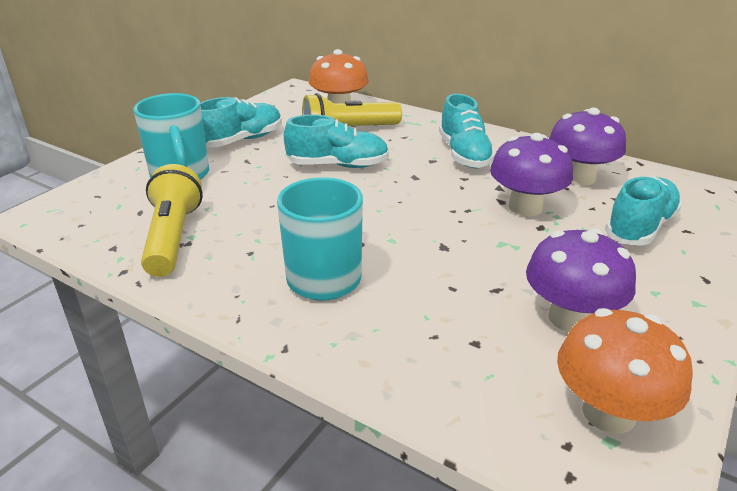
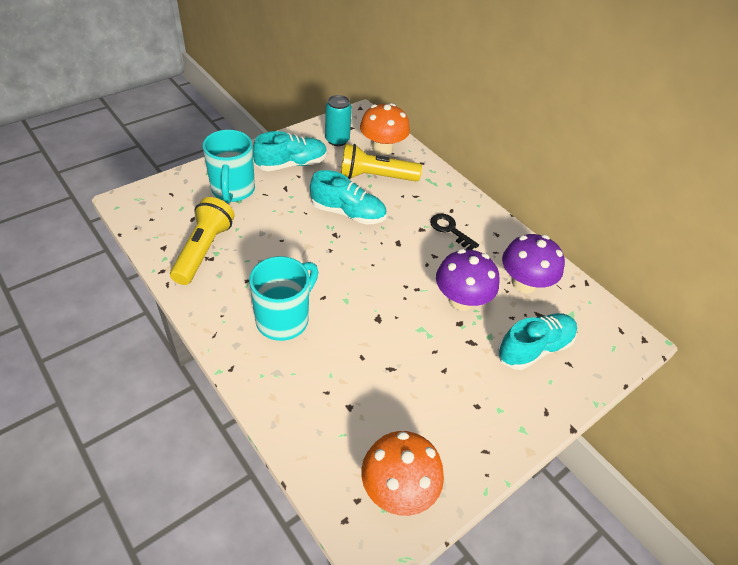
camera: 15 degrees right, 15 degrees up
(283, 112) = (337, 140): none -> turquoise can
(464, 154) = (450, 230): turquoise shoe -> black key
(570, 318) = (424, 410): purple mushroom -> none

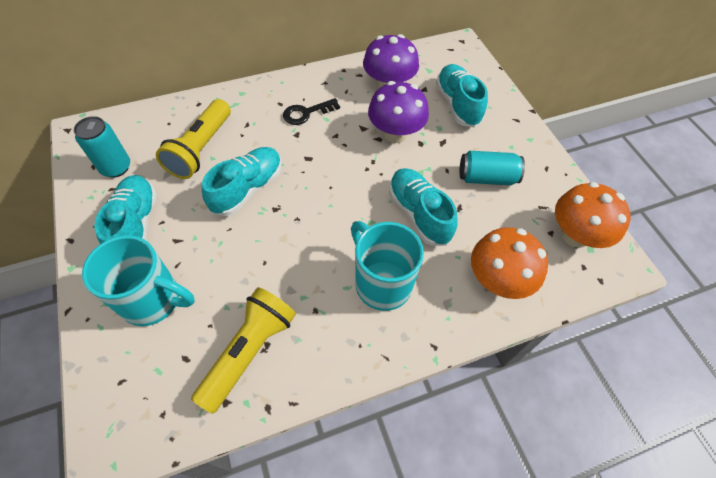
camera: 70 degrees left, 10 degrees up
(204, 250) = (249, 351): yellow flashlight -> yellow flashlight turned 90 degrees clockwise
(369, 335) = (419, 214): none -> turquoise shoe
(382, 148) = (156, 129): orange mushroom -> orange mushroom (497, 280)
(441, 389) = (486, 178): none -> turquoise can

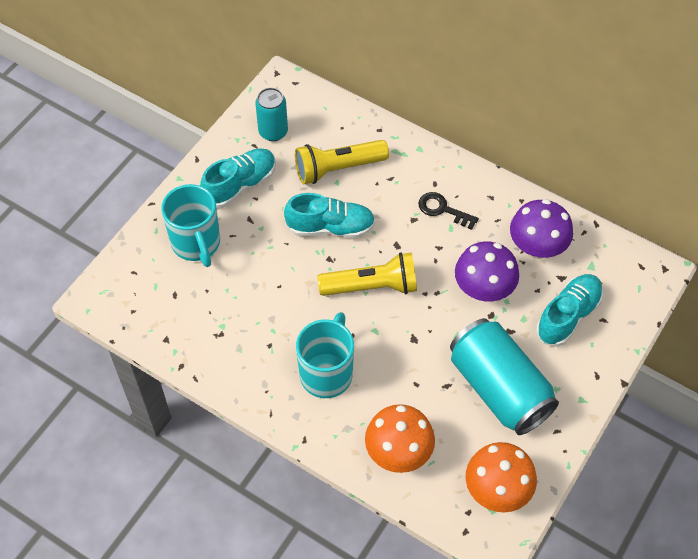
camera: 55 degrees right, 0 degrees up
(249, 351) = (208, 327): yellow flashlight -> yellow flashlight (372, 286)
(419, 214) = (413, 359): turquoise shoe -> none
(486, 178) = (499, 388): turquoise can -> turquoise can, size x1.79

